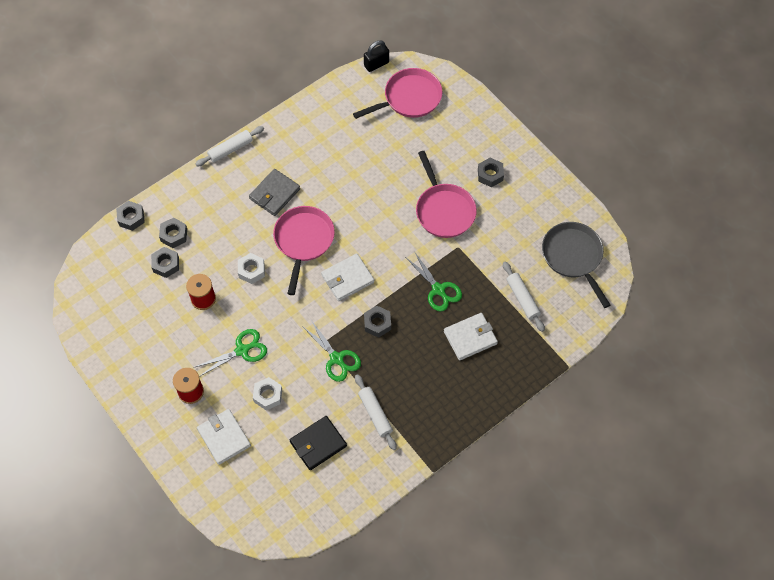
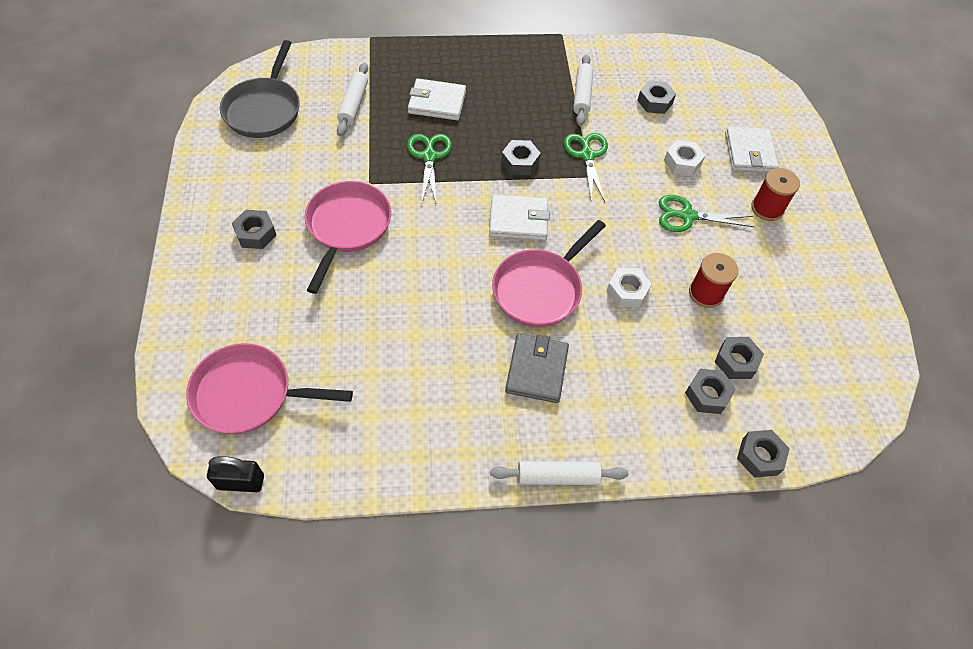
camera: 150 degrees left, 5 degrees down
(274, 194) = (536, 370): grey wallet -> grey wallet turned 60 degrees counterclockwise
(318, 444) = (655, 102): black wallet -> grey nut

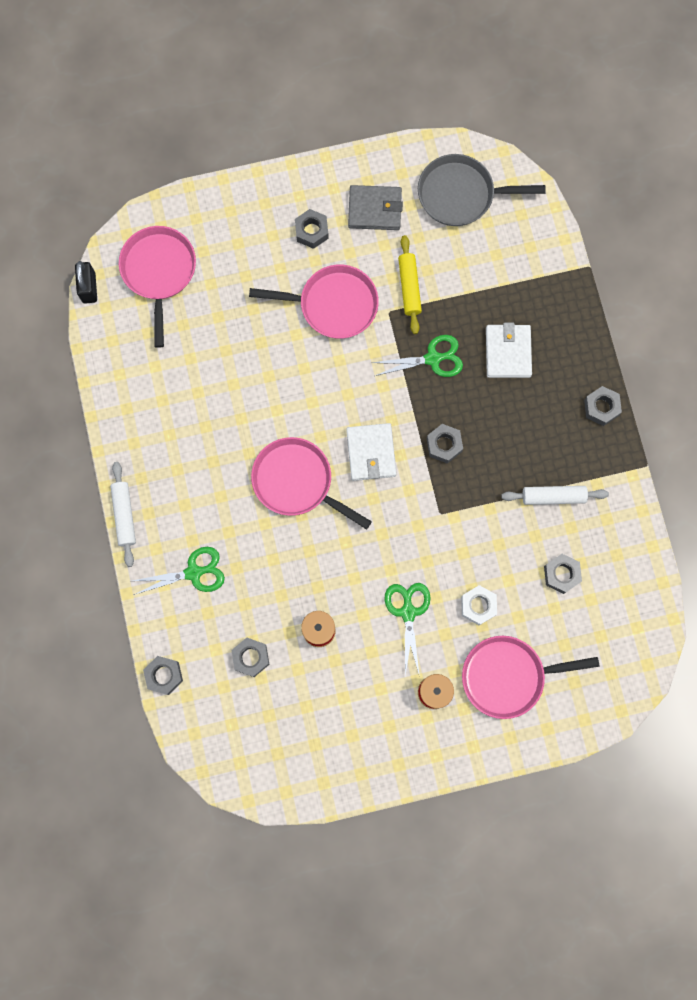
camera: 85 degrees right, 20 degrees up
(348, 163) = (409, 287): none -> yellow rolling pin
(354, 104) = (486, 274): white rolling pin -> none
(536, 370) = (215, 488): grey wallet -> grey wallet (374, 209)
(587, 156) = (467, 509): green scissors -> green scissors (193, 572)
(627, 291) = (308, 559): white nut -> none
(707, 394) = (214, 632): grey nut -> grey nut (601, 407)
(749, 152) = (508, 676): white wallet -> pink pan

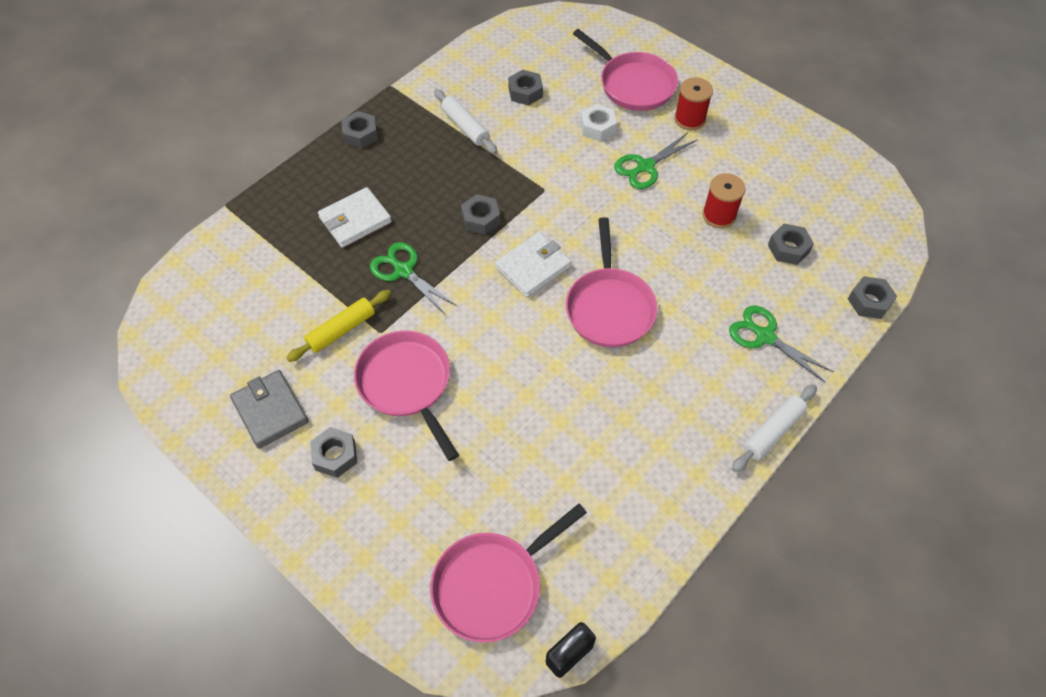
camera: 125 degrees left, 20 degrees down
(460, 194) = (205, 344): grey pan -> none

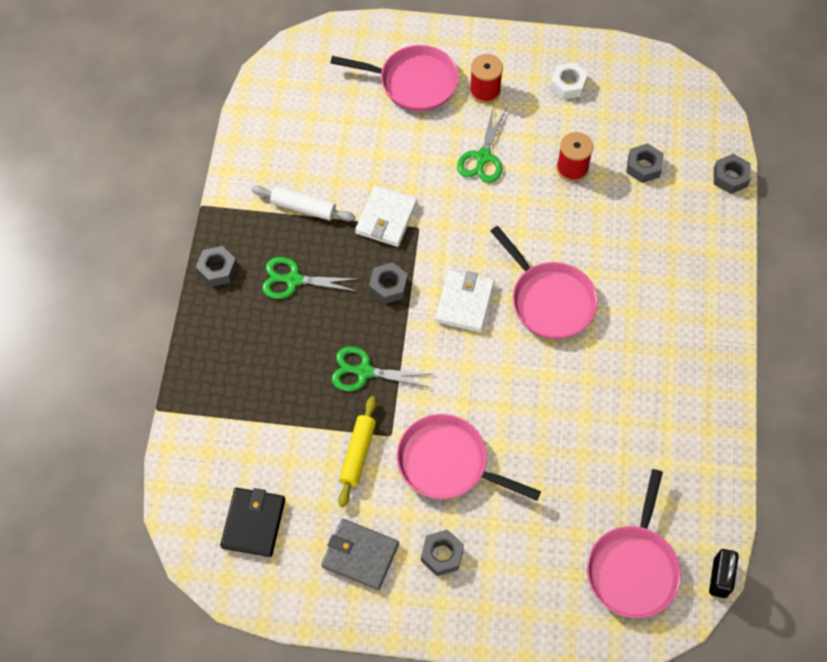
camera: 35 degrees left, 5 degrees up
(214, 331) = (253, 523): none -> black wallet
(355, 220) = (284, 352): white wallet -> white wallet (386, 218)
(525, 92) = (328, 143): grey nut -> none
(597, 127) = (416, 142): white nut -> white nut (568, 85)
(765, 336) = (678, 253): green scissors -> green scissors (294, 280)
(772, 431) = (735, 326): white rolling pin -> none

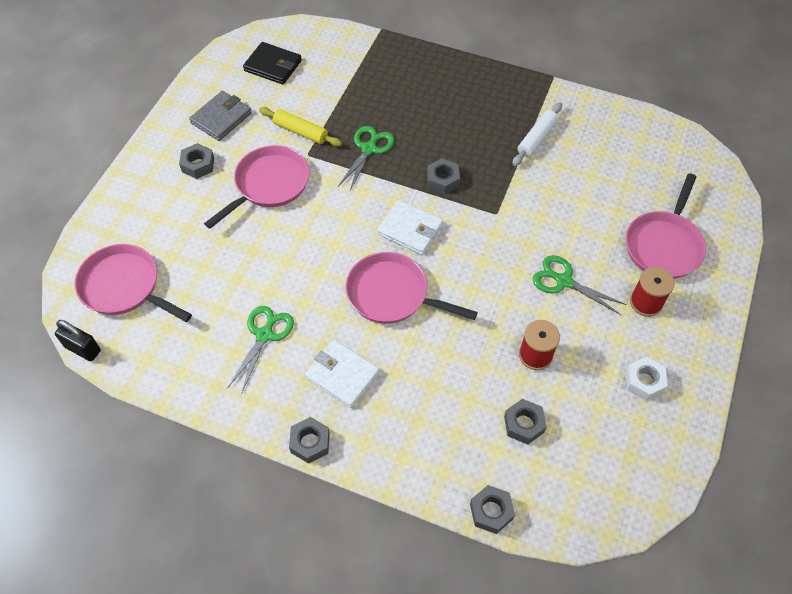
camera: 105 degrees right, 5 degrees down
(217, 269) = (490, 77): grey nut -> grey nut (310, 443)
(294, 280) = (467, 120): green scissors -> green scissors (264, 335)
(386, 218) = (512, 192): white wallet -> white wallet (342, 375)
(549, 300) = (392, 294): pink pan -> pink pan turned 45 degrees clockwise

